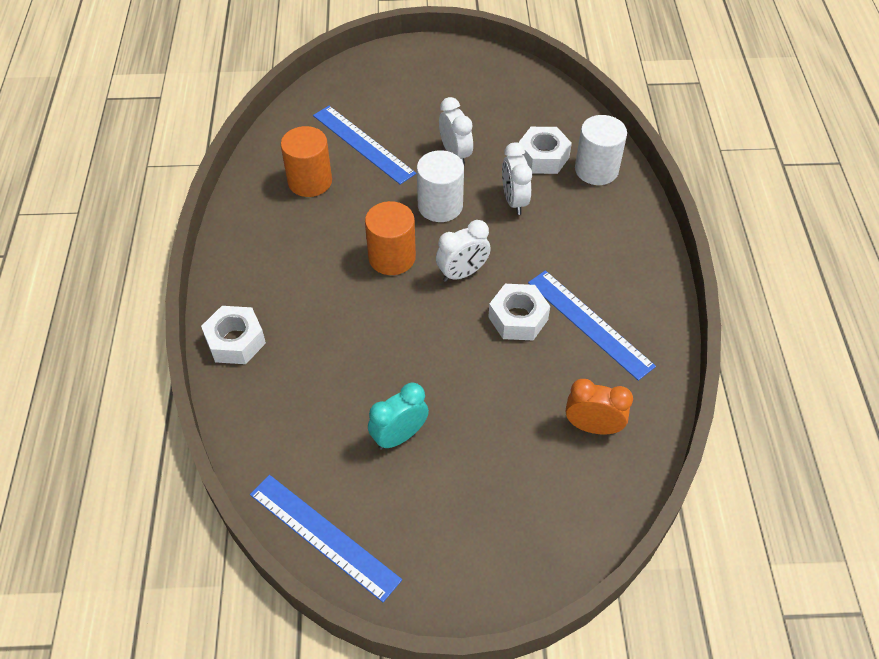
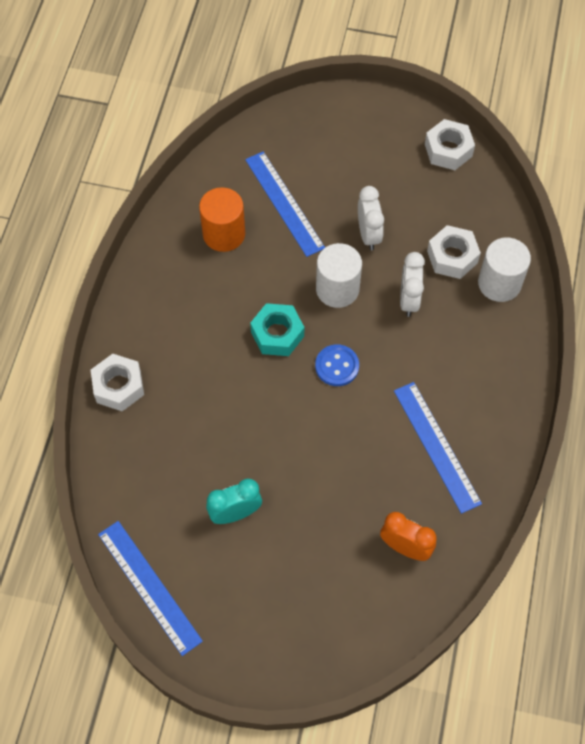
camera: 15 degrees right, 10 degrees up
(392, 257) = (277, 334): orange cylinder -> turquoise nut
(462, 273) = (337, 366): white clock -> blue button
(518, 318) = (373, 425): white nut -> white nut (448, 150)

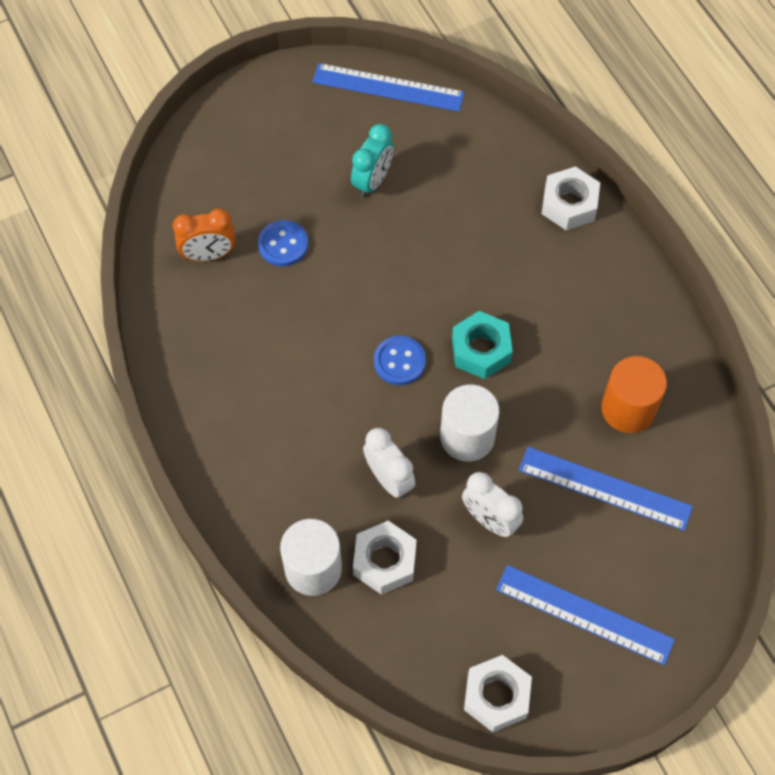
camera: 140 degrees right, 0 degrees up
(344, 513) = (283, 244): none -> blue button
(436, 446) = (248, 356): blue ruler -> blue ruler (584, 614)

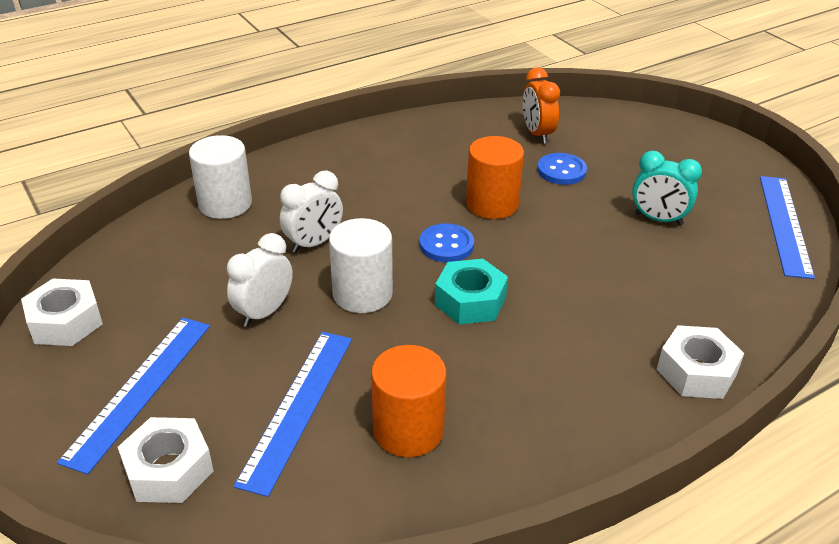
camera: 85 degrees right, 25 degrees down
(336, 315) = (492, 204): none -> orange cylinder
(384, 561) = (226, 244): white nut -> white nut (169, 469)

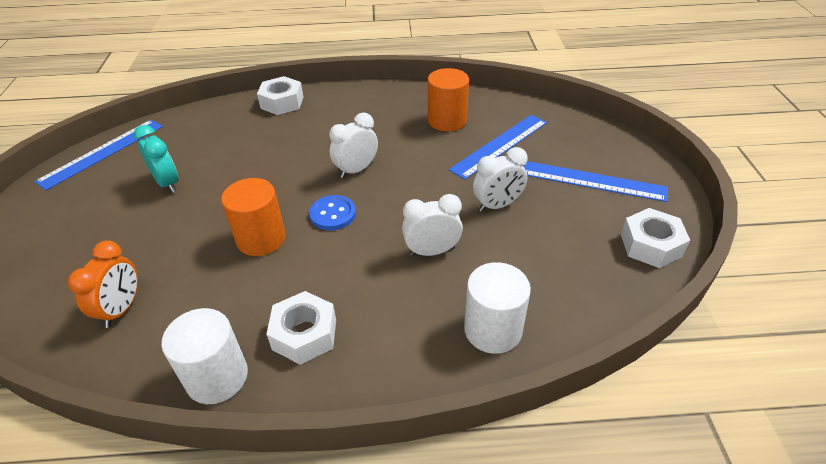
camera: 150 degrees left, 5 degrees up
(140, 389) = (593, 181): blue ruler -> blue ruler turned 60 degrees clockwise
(169, 469) = (579, 138): white nut -> white nut (304, 334)
(362, 294) = (422, 197): white cylinder -> white cylinder (217, 377)
(470, 301) = (356, 170): turquoise nut -> white clock
(561, 171) = (166, 252): blue button -> none

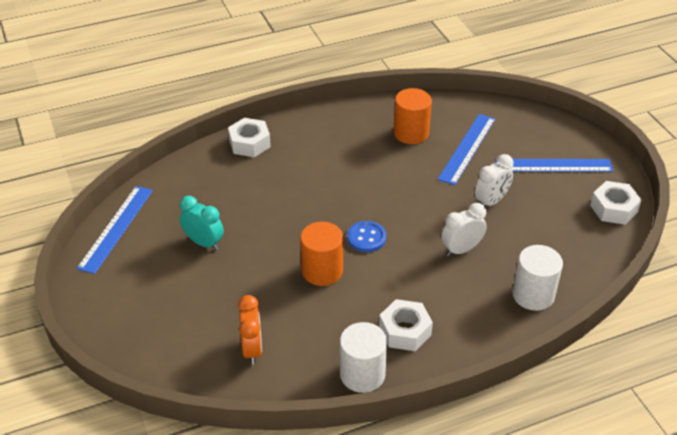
camera: 20 degrees left, 0 degrees up
(356, 170) = (361, 195): white clock -> none

